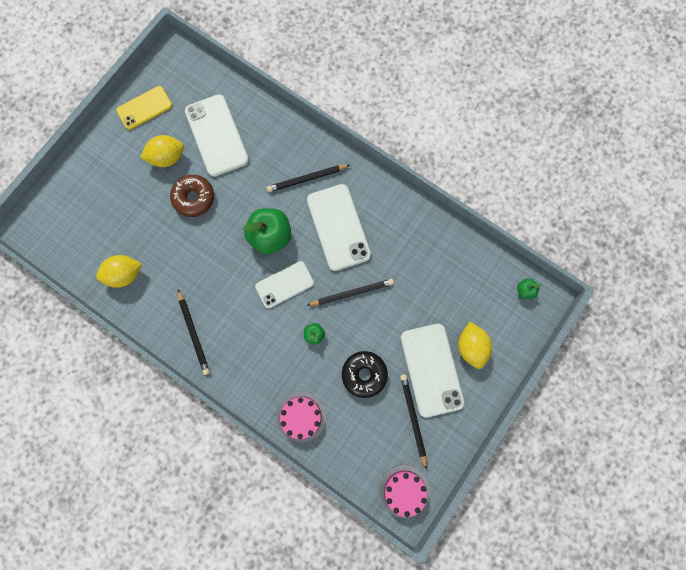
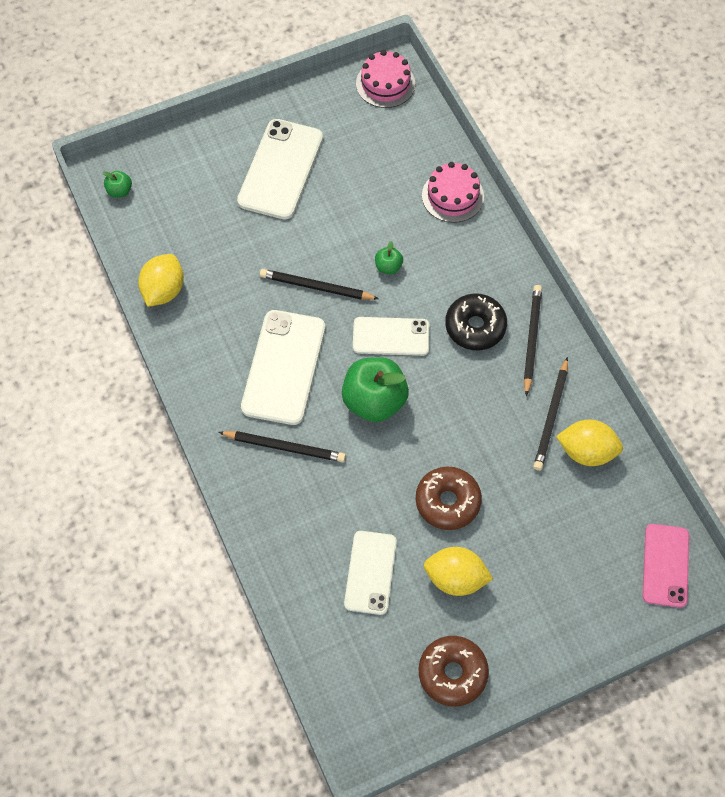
camera: 150 degrees left, 15 degrees down
(50, 228) = (665, 565): none -> pink phone
(144, 108) = (452, 673): yellow phone -> brown donut
(217, 135) = (370, 572): white phone -> white phone, size x0.64
(364, 374) = (357, 201): black donut -> black donut (475, 327)
(413, 418) = (332, 137): black pencil -> black pencil (551, 416)
(471, 346) = (221, 169): yellow lemon -> yellow lemon (164, 290)

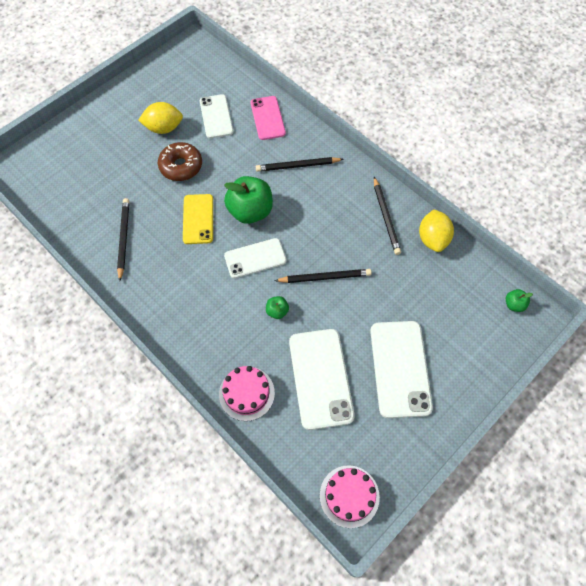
camera: 160 degrees right, 0 degrees up
(284, 367) = (321, 214): white phone -> white phone (320, 378)
(446, 412) = (198, 219): none -> yellow phone
(452, 673) = (152, 84): brown donut -> none
(475, 327) = (195, 285): black donut -> none
(531, 339) = (150, 289): black pencil -> black pencil (385, 217)
(586, 451) = (94, 223): yellow lemon -> none
(665, 565) = (32, 172): pink phone -> pink phone (267, 118)

